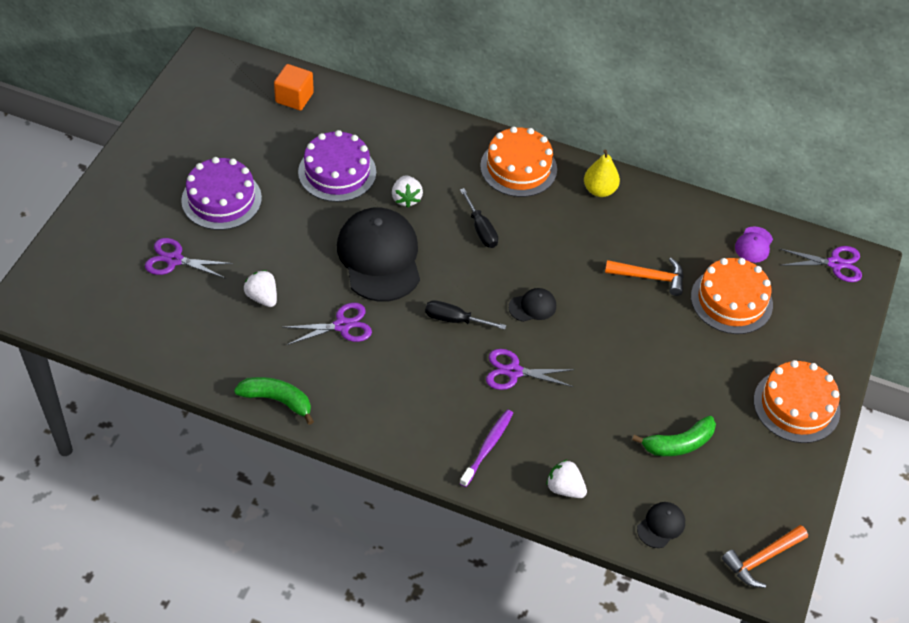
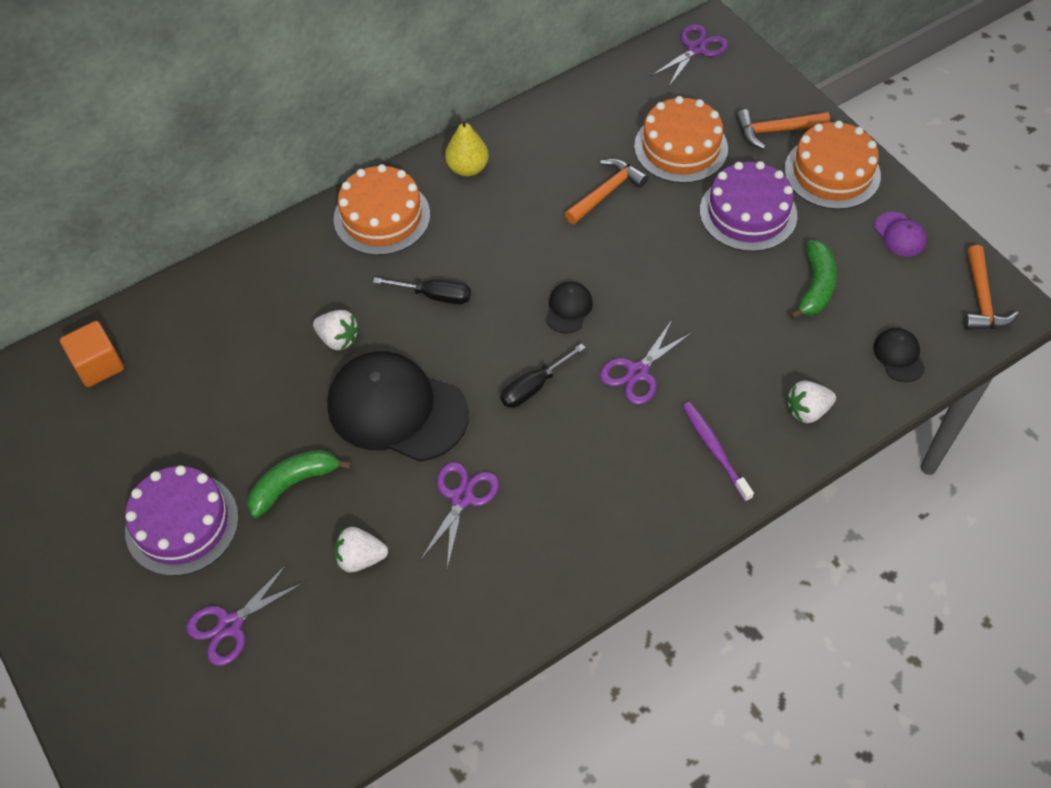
camera: 50 degrees left, 5 degrees up
(277, 400) = (516, 622): green banana -> green banana (293, 484)
(337, 172) = (244, 383): purple cake -> purple cake (748, 213)
(753, 245) = (629, 92): purple cap -> purple cap (900, 235)
(803, 351) = (776, 131): none -> orange hammer

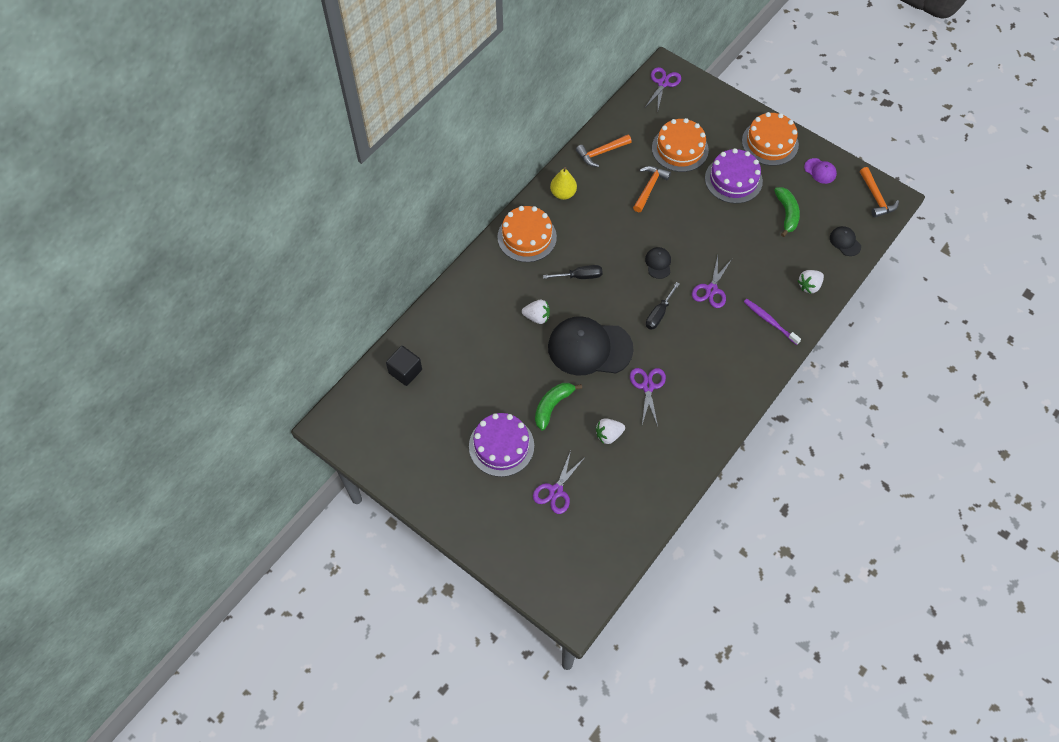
camera: 20 degrees left, 5 degrees up
(98, 365) = (405, 371): orange cube -> black cube
(776, 131) = (729, 125): orange hammer -> orange hammer (601, 153)

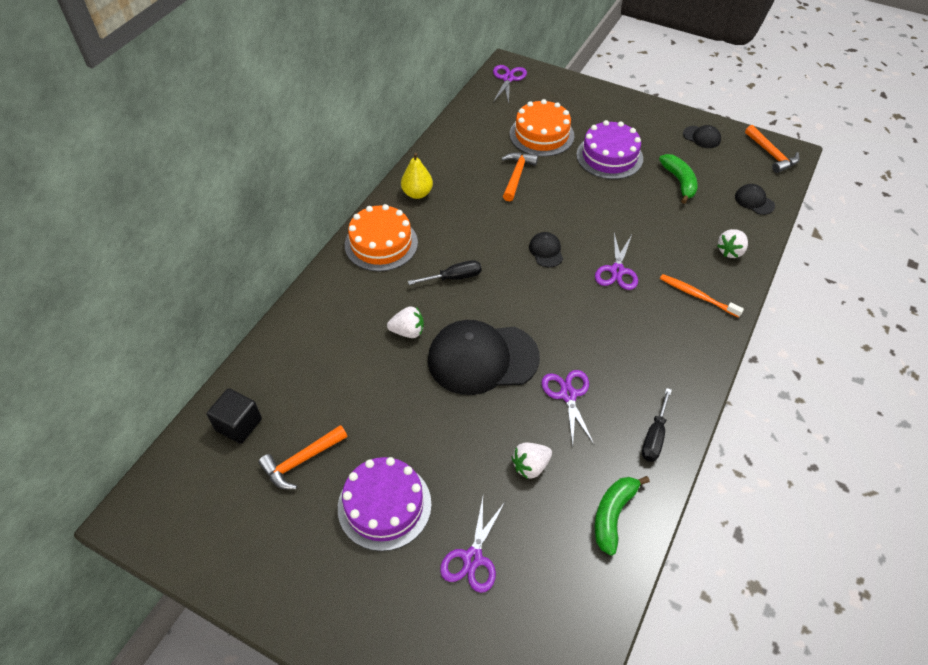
camera: 10 degrees left, 10 degrees down
(552, 406) = (447, 439): green banana -> green banana (613, 515)
(601, 153) = (454, 148): orange hammer -> orange hammer (301, 461)
(659, 314) = (561, 306): black screwdriver -> black screwdriver (654, 436)
(769, 321) = (697, 295): purple toothbrush -> orange toothbrush
(770, 143) = (638, 118): orange cake -> none
(820, 171) = (701, 137): purple cap -> black cap

